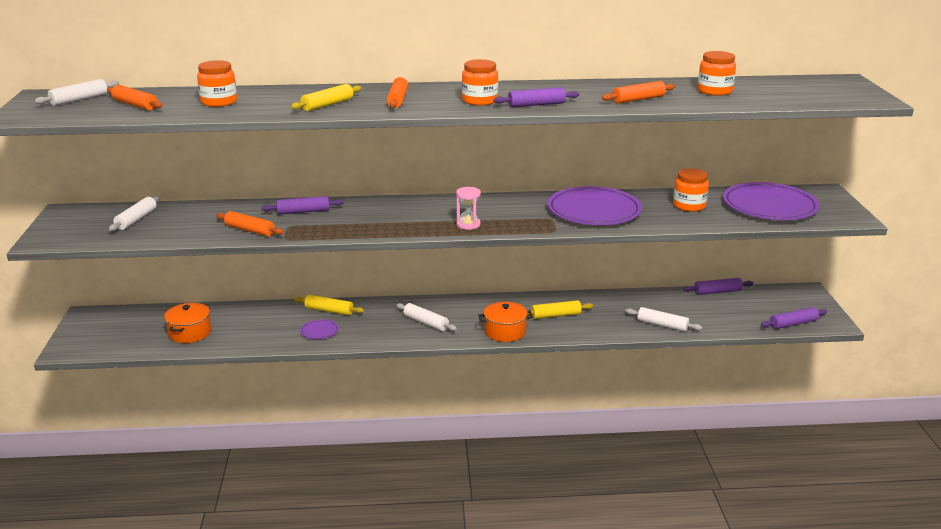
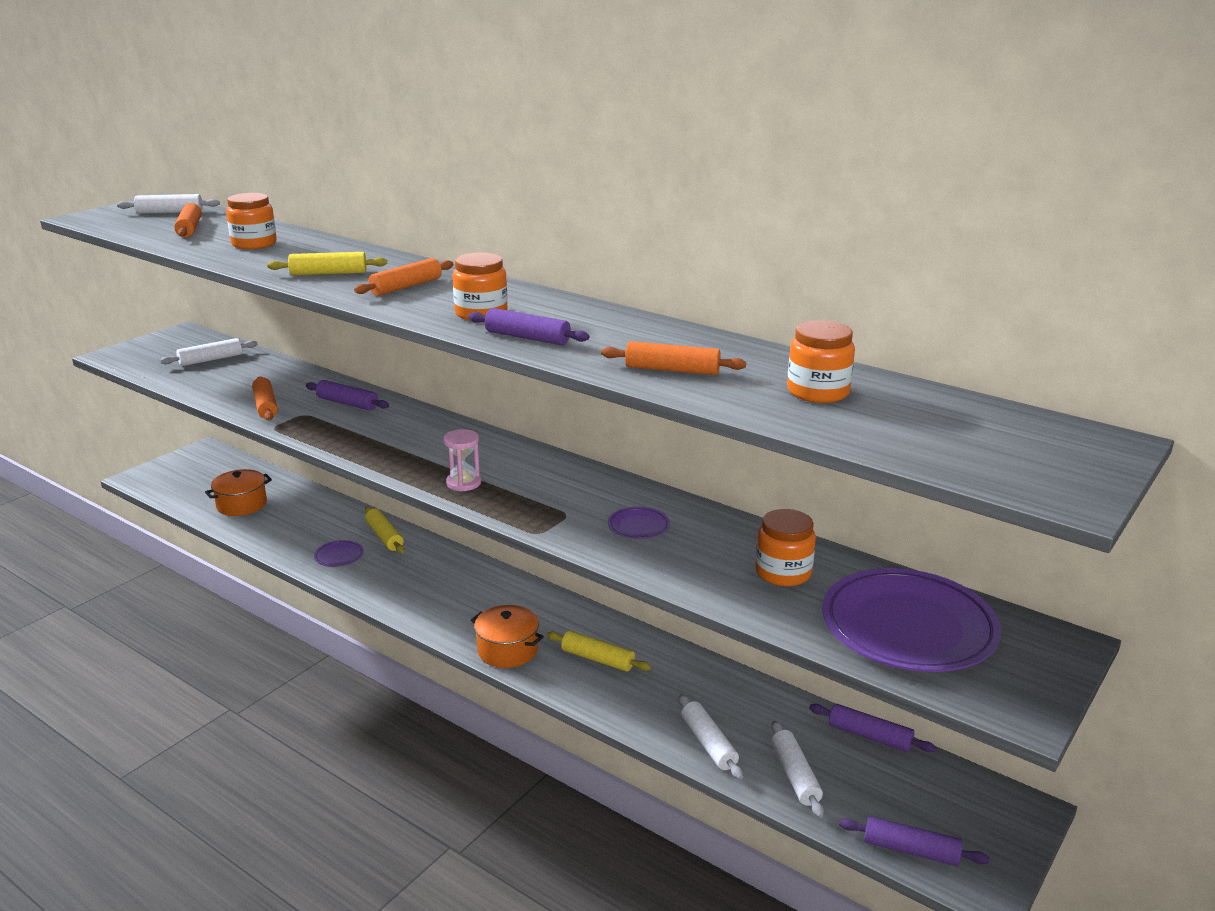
camera: 40 degrees right, 0 degrees up
(425, 322) = (447, 596): white rolling pin -> white rolling pin (795, 775)
(594, 211) = (638, 526): purple plate -> purple plate, size x0.42

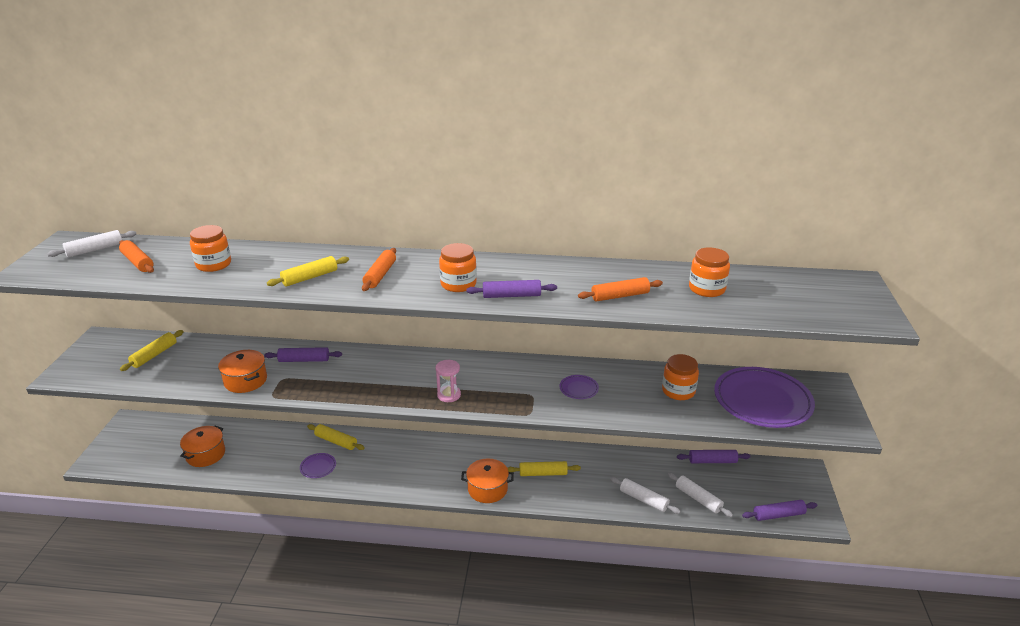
camera: 30 degrees left, 5 degrees up
(210, 360) = (154, 355): white rolling pin -> yellow rolling pin
(266, 406) = (245, 381): orange rolling pin -> orange pot

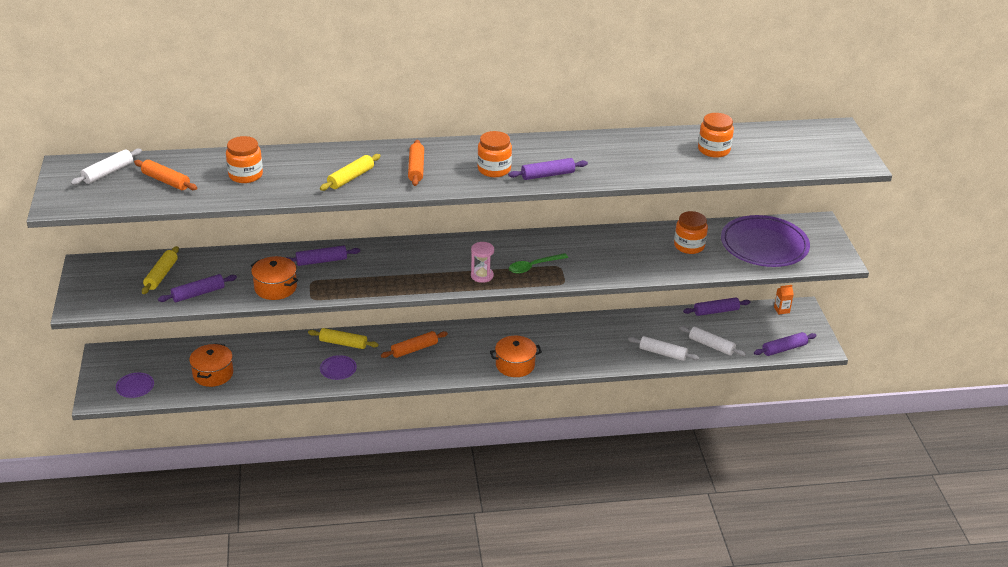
camera: 15 degrees left, 5 degrees up
(173, 377) = (198, 294): none -> purple rolling pin
(505, 392) = (533, 266): none -> green spoon
(543, 473) = (562, 344): yellow rolling pin -> none
(578, 389) = (599, 255): purple plate -> purple plate (135, 387)
(620, 296) = (642, 165): orange rolling pin -> orange rolling pin (414, 349)
(784, 469) = (781, 310): none -> orange carton

